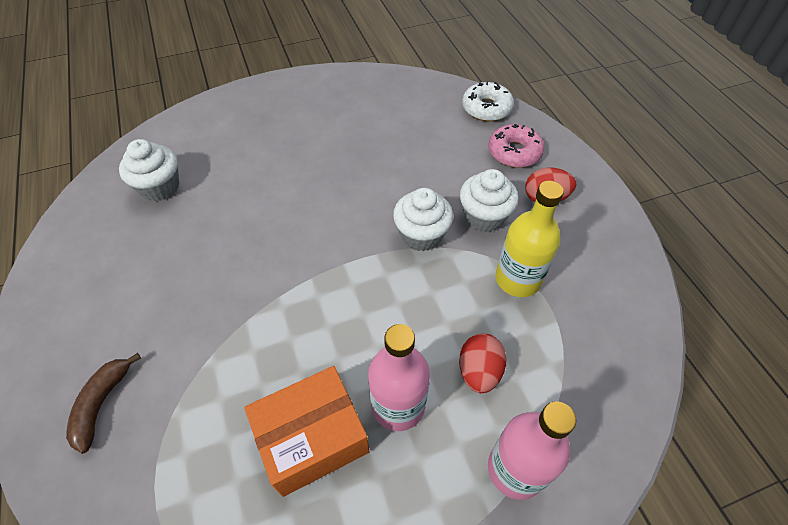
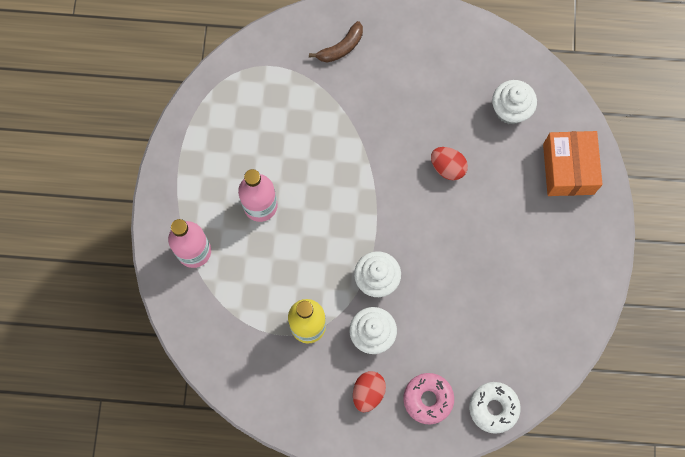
camera: 115 degrees right, 20 degrees up
(102, 404) = (341, 48): brown banana -> brown banana turned 105 degrees clockwise
(312, 438) = (265, 152): orange box -> orange box (568, 169)
(479, 371) = (257, 262): red egg -> red egg (447, 167)

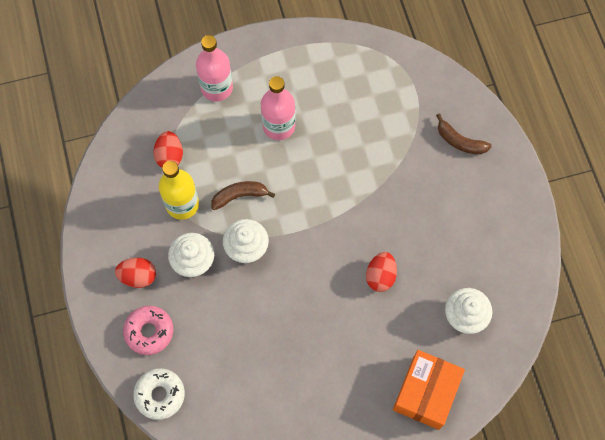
camera: 70 degrees right, 5 degrees down
(251, 322) = (170, 156): none -> red egg
(320, 267) = (240, 196): none -> brown banana
(568, 169) = (426, 393): orange box -> orange box turned 45 degrees counterclockwise

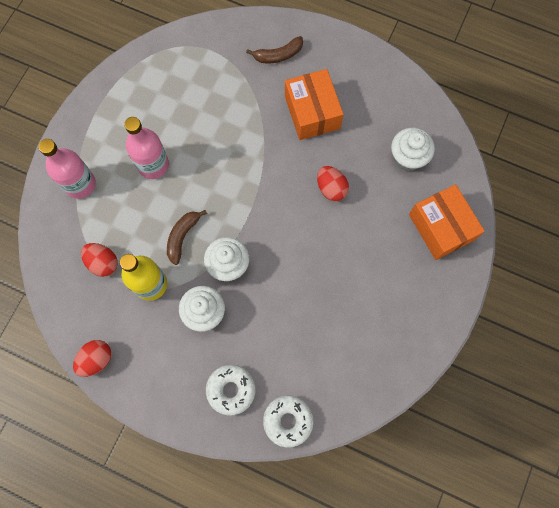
camera: 50 degrees left, 5 degrees up
(138, 276) = (179, 363): red egg -> red egg (96, 359)
(149, 332) = (231, 390): pink donut -> white donut
(434, 208) = (312, 112): none -> orange box

